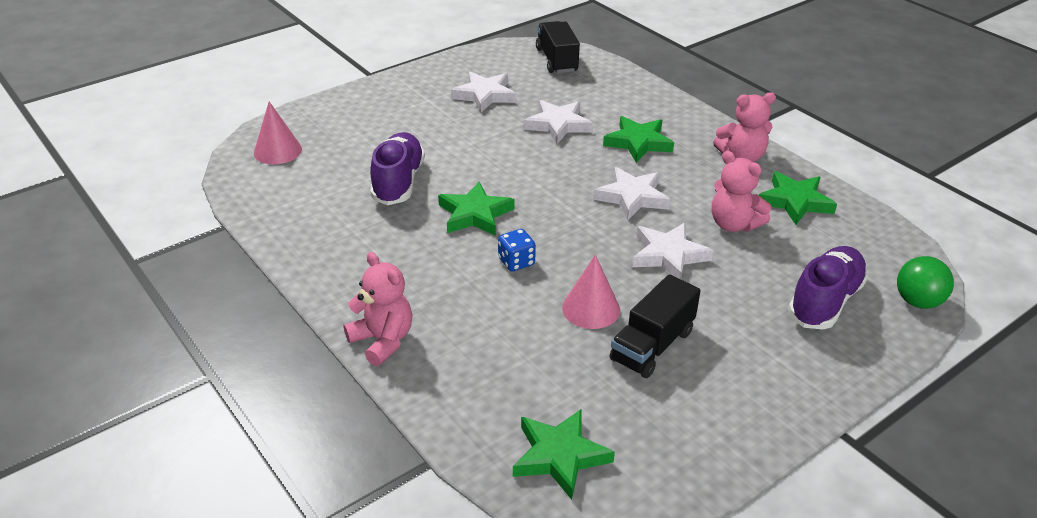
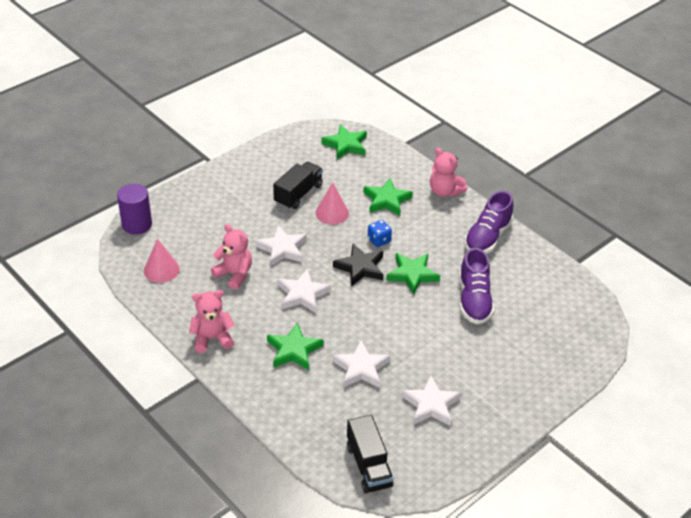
camera: 175 degrees right, 5 degrees up
(277, 151) = (578, 327): pink cone -> pink cone (161, 270)
(549, 226) = (360, 267): none -> black star
(795, 202) = (184, 296): green star -> green star (386, 200)
(824, 301) = (193, 222): purple shoe -> purple shoe (487, 237)
(917, 302) = (137, 224): green ball -> purple cylinder

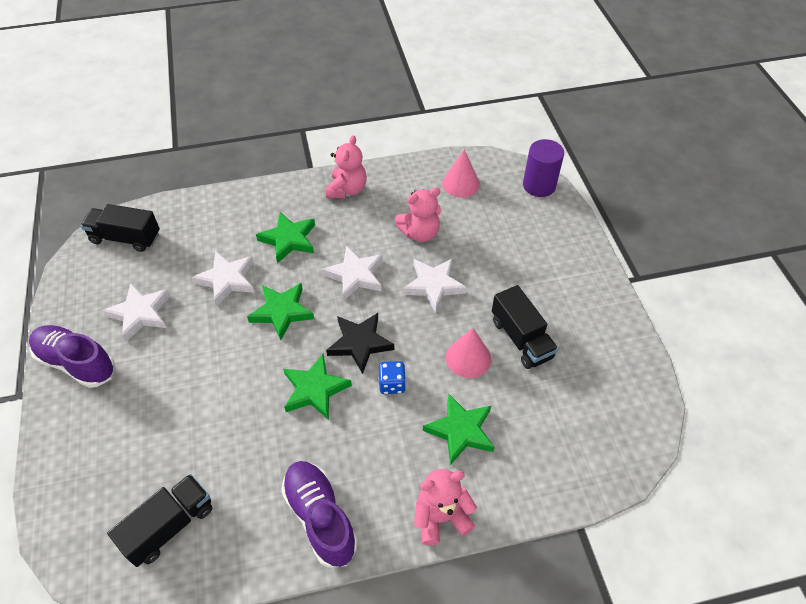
camera: 120 degrees right, 10 degrees up
(345, 145) = (603, 438): green star -> green star (282, 312)
(474, 300) = (232, 433): purple shoe -> purple shoe (76, 363)
(550, 298) = (169, 526): none -> black truck

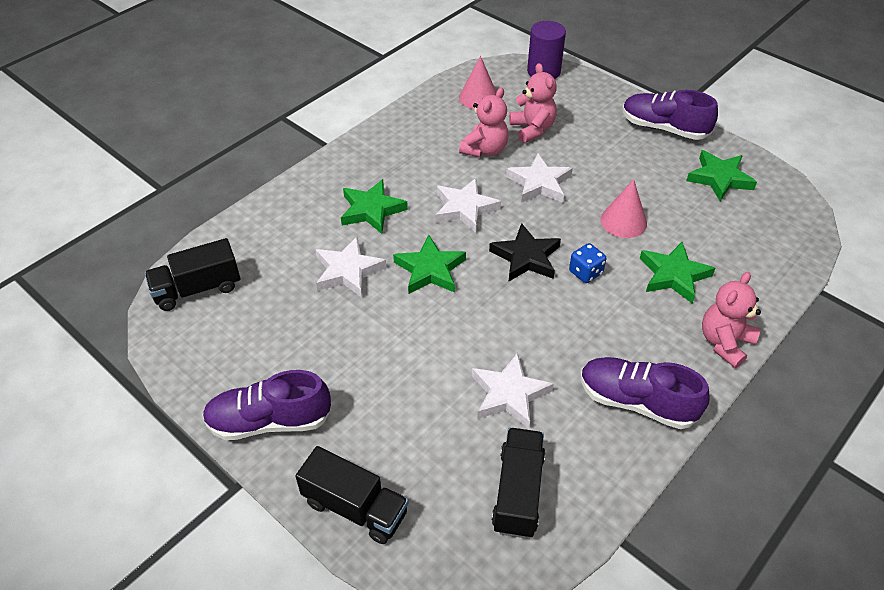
camera: 35 degrees left, 5 degrees down
(140, 313) = (290, 344): white star -> white star (509, 394)
(315, 389) = (526, 312): green star -> green star (719, 178)
(347, 190) = (382, 146): pink teddy bear -> pink teddy bear (532, 129)
(521, 339) = (648, 187): black truck -> black truck (355, 507)
(592, 292) = (664, 128): none -> purple shoe

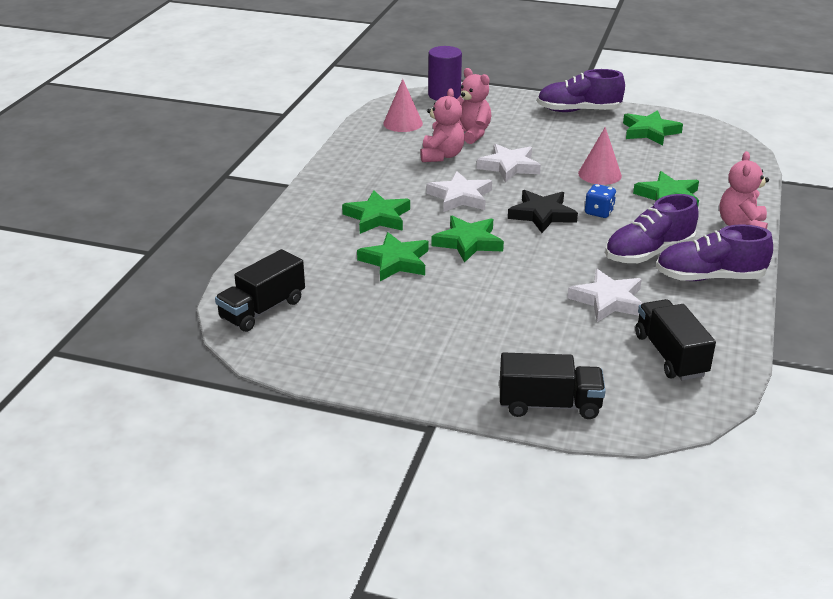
camera: 25 degrees left, 15 degrees down
(269, 421) = (421, 375): purple shoe -> purple shoe (648, 253)
(348, 271) = (395, 261): white star -> green star

